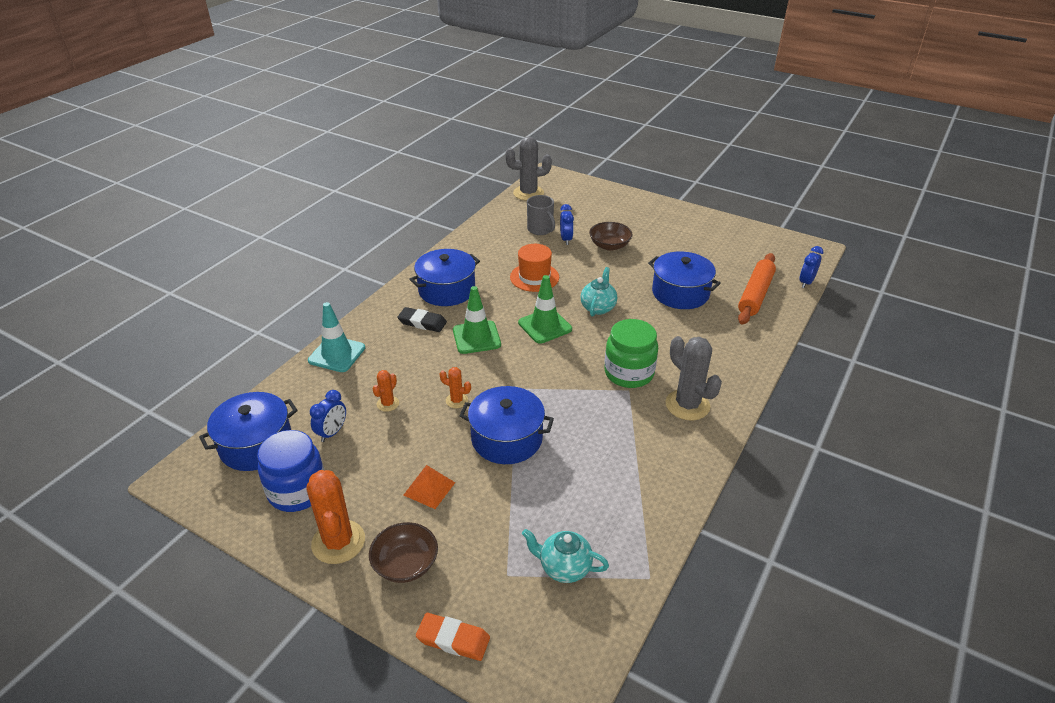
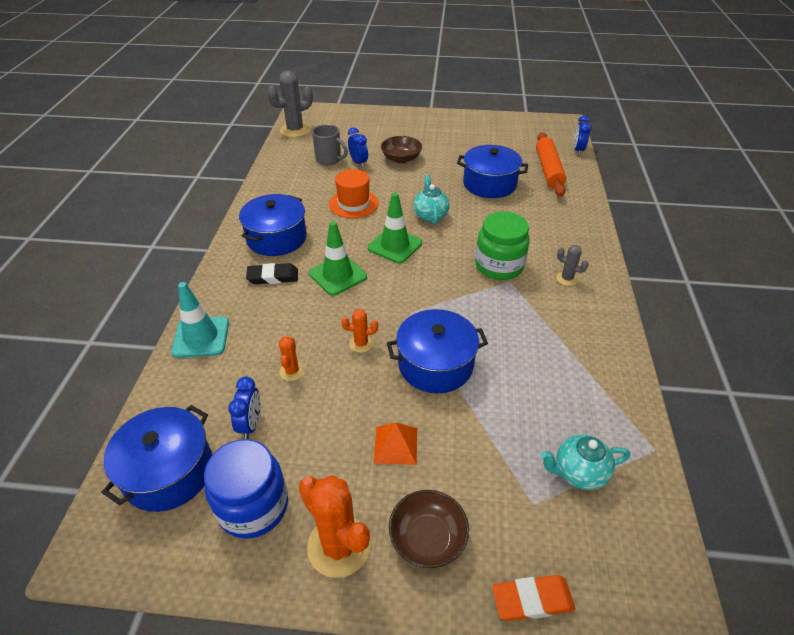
camera: 25 degrees left, 5 degrees up
(687, 405) = (567, 278): grey cactus -> grey cactus, size x0.51

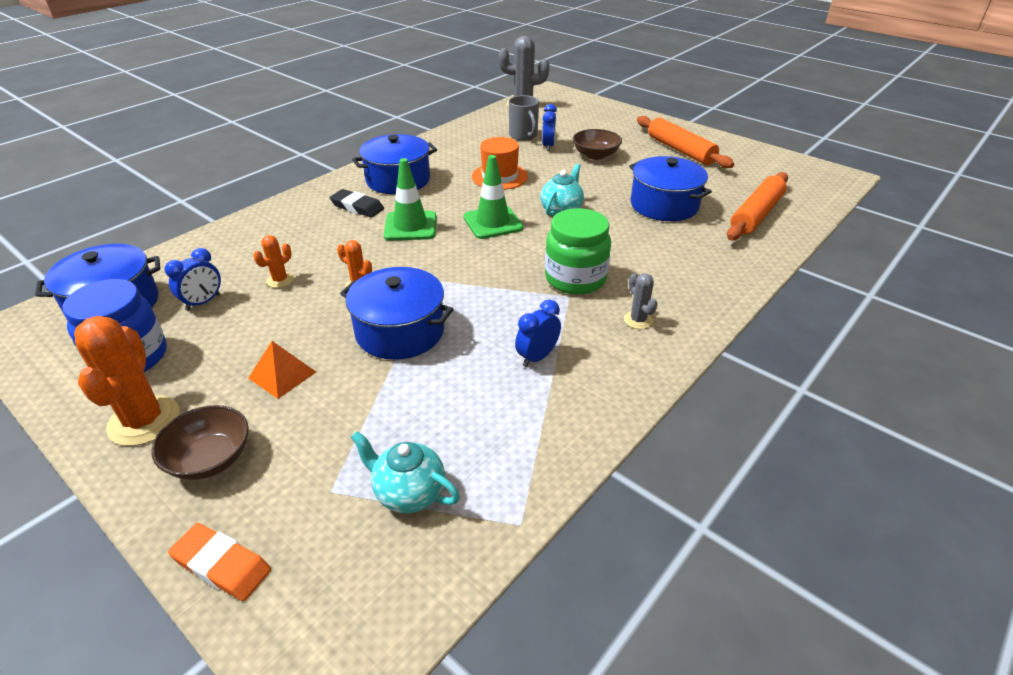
camera: 35 degrees right, 5 degrees down
(201, 337) = (250, 227): turquoise traffic cone -> none
(452, 134) = (680, 150): none -> orange rolling pin
(578, 150) = (823, 208): blue clock -> blue clock (537, 357)

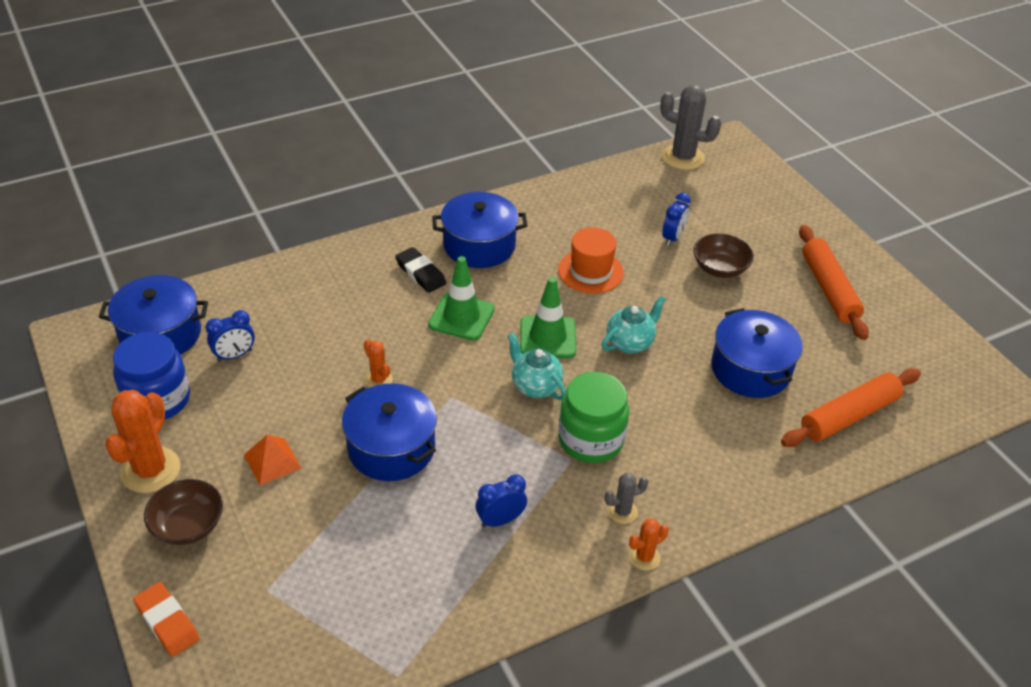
camera: 20 degrees right, 5 degrees up
(280, 280) = (310, 350): orange cactus -> orange cactus (644, 557)
(409, 493) = (325, 614): turquoise teapot -> turquoise teapot (535, 386)
(523, 136) = (653, 212): grey mug -> none
(638, 320) = (622, 511): grey cactus -> grey cactus turned 75 degrees clockwise

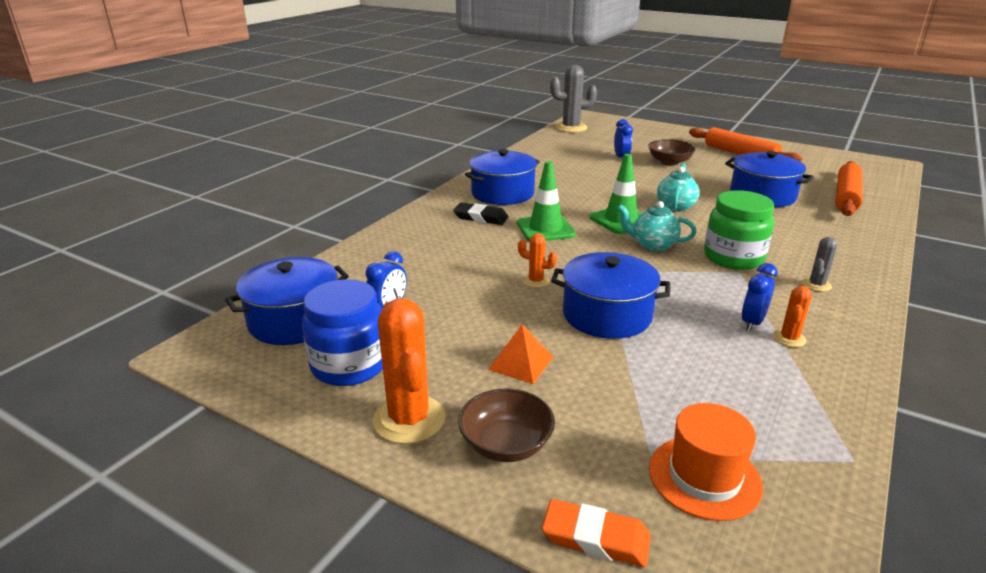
camera: 30 degrees left, 15 degrees down
(590, 271) = (596, 184): orange hat -> orange hat (704, 477)
(644, 557) = (871, 302): orange cactus -> orange cactus (789, 338)

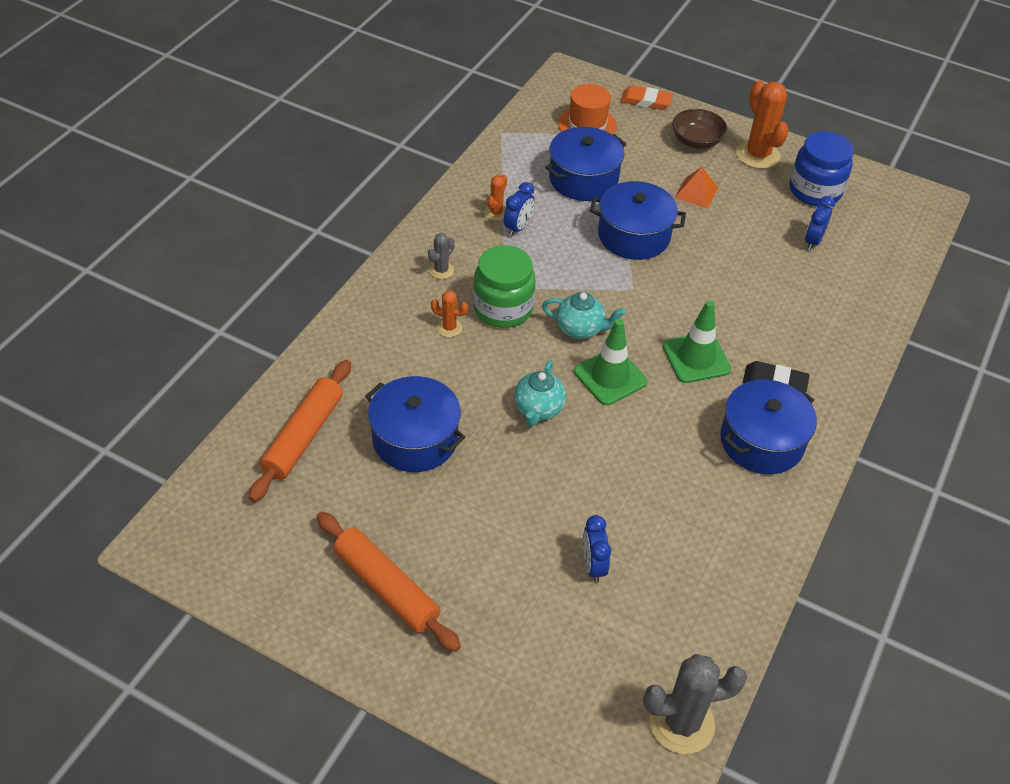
camera: 175 degrees right, 20 degrees up
(294, 320) = (881, 230): blue pot -> blue pot (583, 179)
(536, 281) = (696, 275): orange cactus -> orange cactus (449, 328)
(669, 162) = (516, 549): brown bowl -> none

